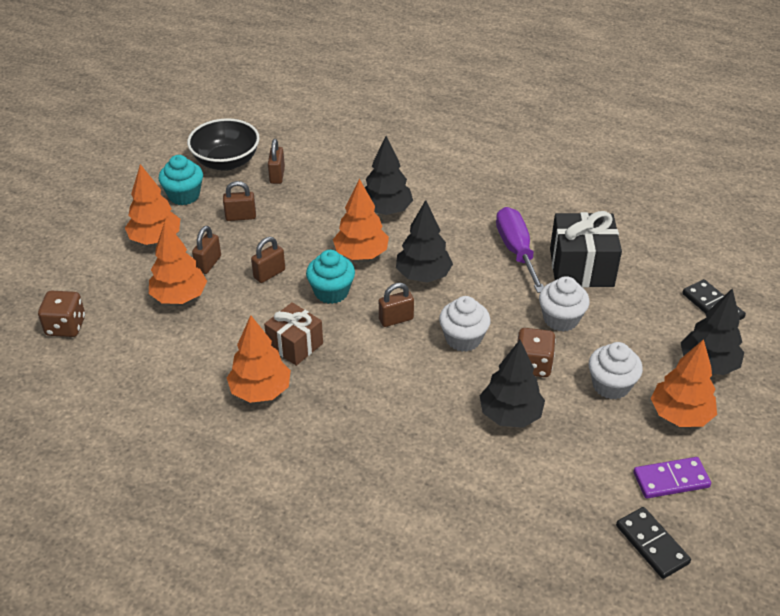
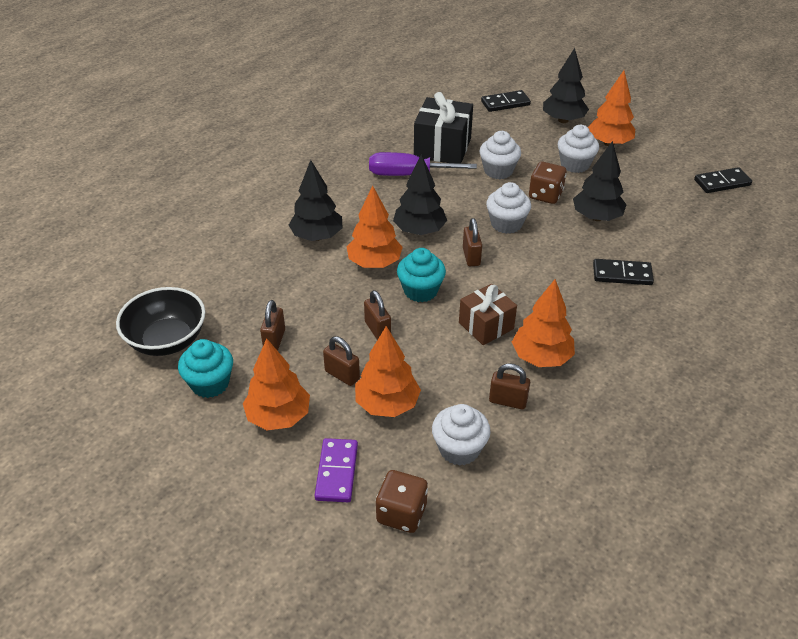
camera: 75 degrees left, 0 degrees up
(136, 349) = (459, 449): none -> white cupcake
(277, 175) = (218, 302): brown padlock -> brown padlock (508, 401)
(411, 446) = (622, 274): none -> black domino
(671, 480) = (667, 161): purple domino -> purple domino (337, 472)

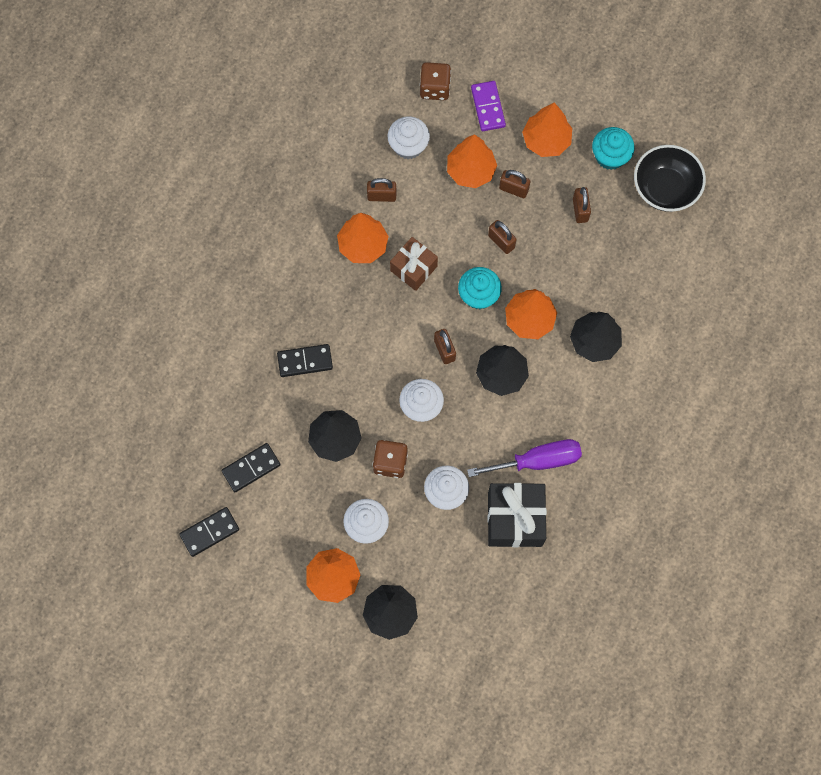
camera: 165 degrees right, 30 degrees up
(505, 103) = (464, 634): black domino -> black domino (251, 468)

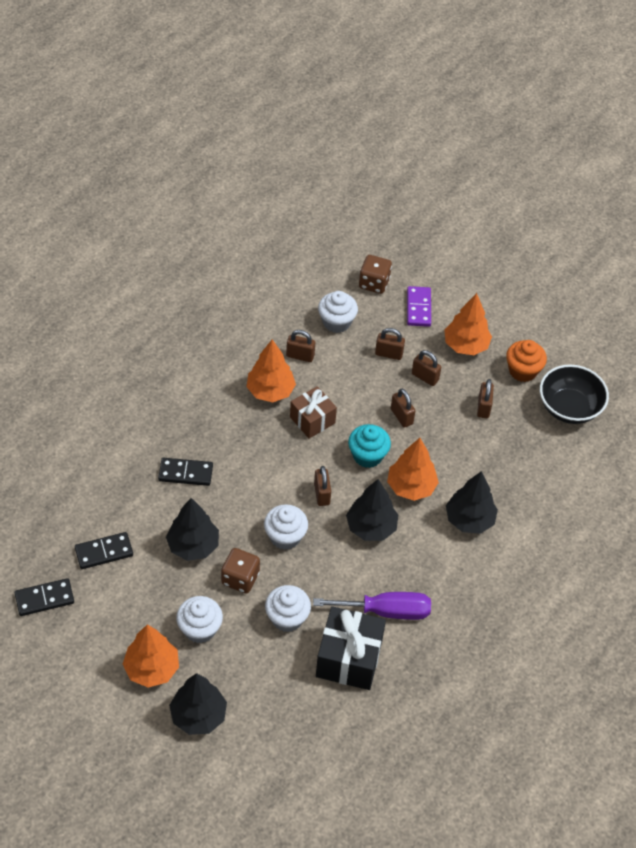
camera: 10 degrees right, 20 degrees down
(471, 171) = (389, 354): orange tree -> brown padlock
(610, 156) = (523, 371): turquoise cupcake -> orange cupcake

